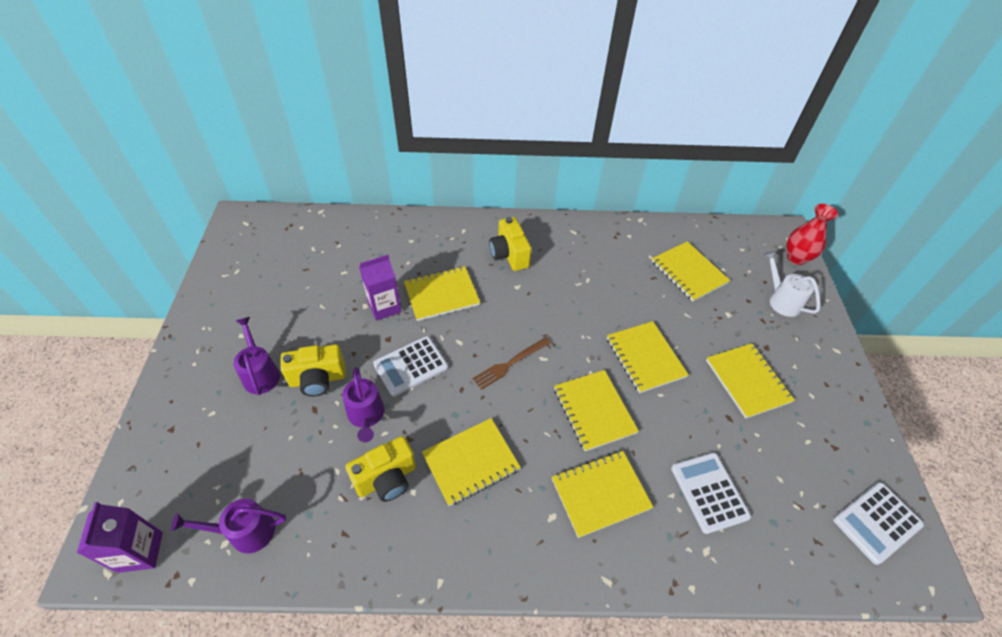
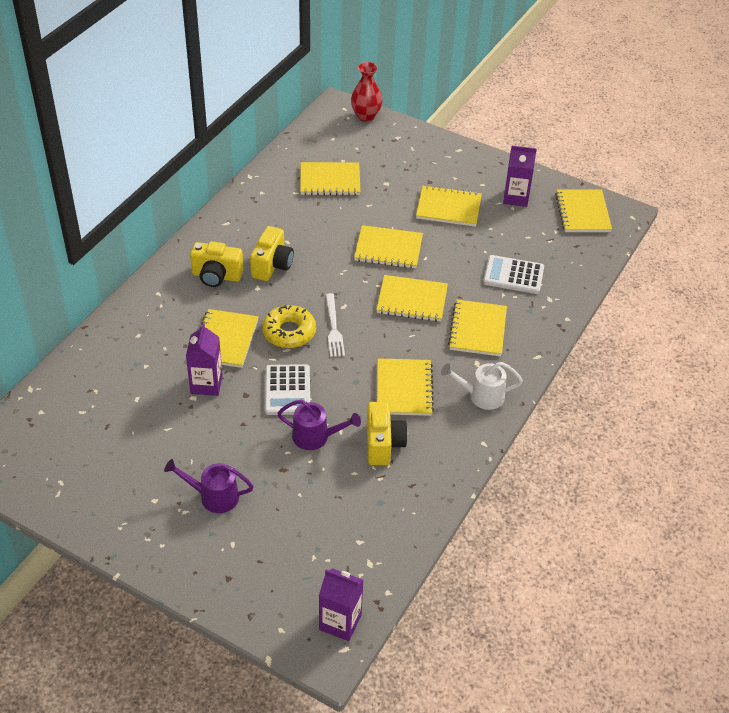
camera: 60 degrees left, 5 degrees down
(245, 532) = (368, 547): purple watering can -> none
(318, 379) = (253, 457): yellow camera -> yellow camera (272, 265)
(481, 333) = (289, 332): none -> yellow donut
(510, 364) = (333, 328): brown fork -> white fork
(781, 300) = (396, 148): white watering can -> white watering can (481, 396)
(826, 437) = (516, 197): none -> purple carton
(876, 522) = (582, 213): white calculator -> yellow notebook

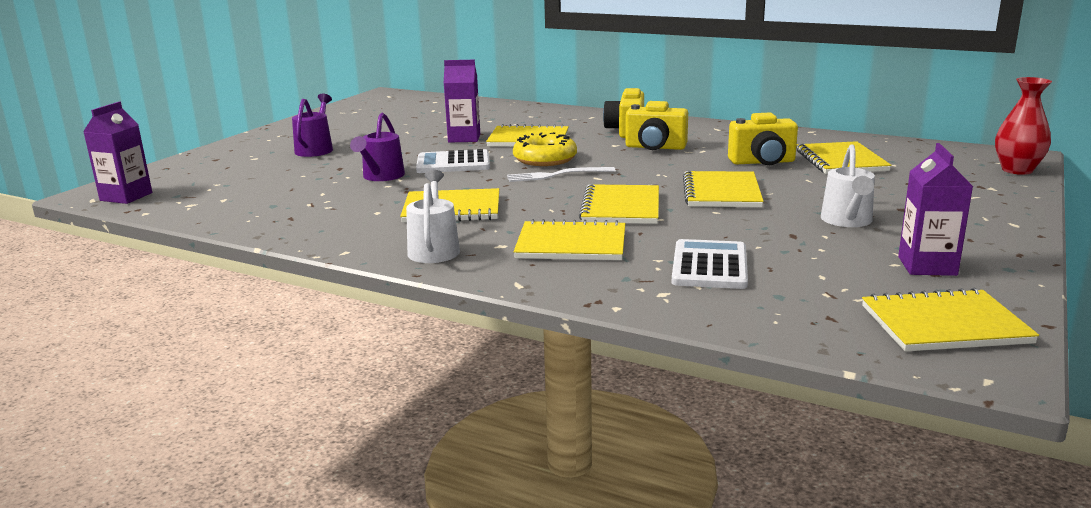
camera: 90 degrees right, 25 degrees down
(383, 444) = (361, 203): yellow camera -> yellow camera (762, 162)
(448, 208) = (847, 221): yellow notebook -> white watering can

